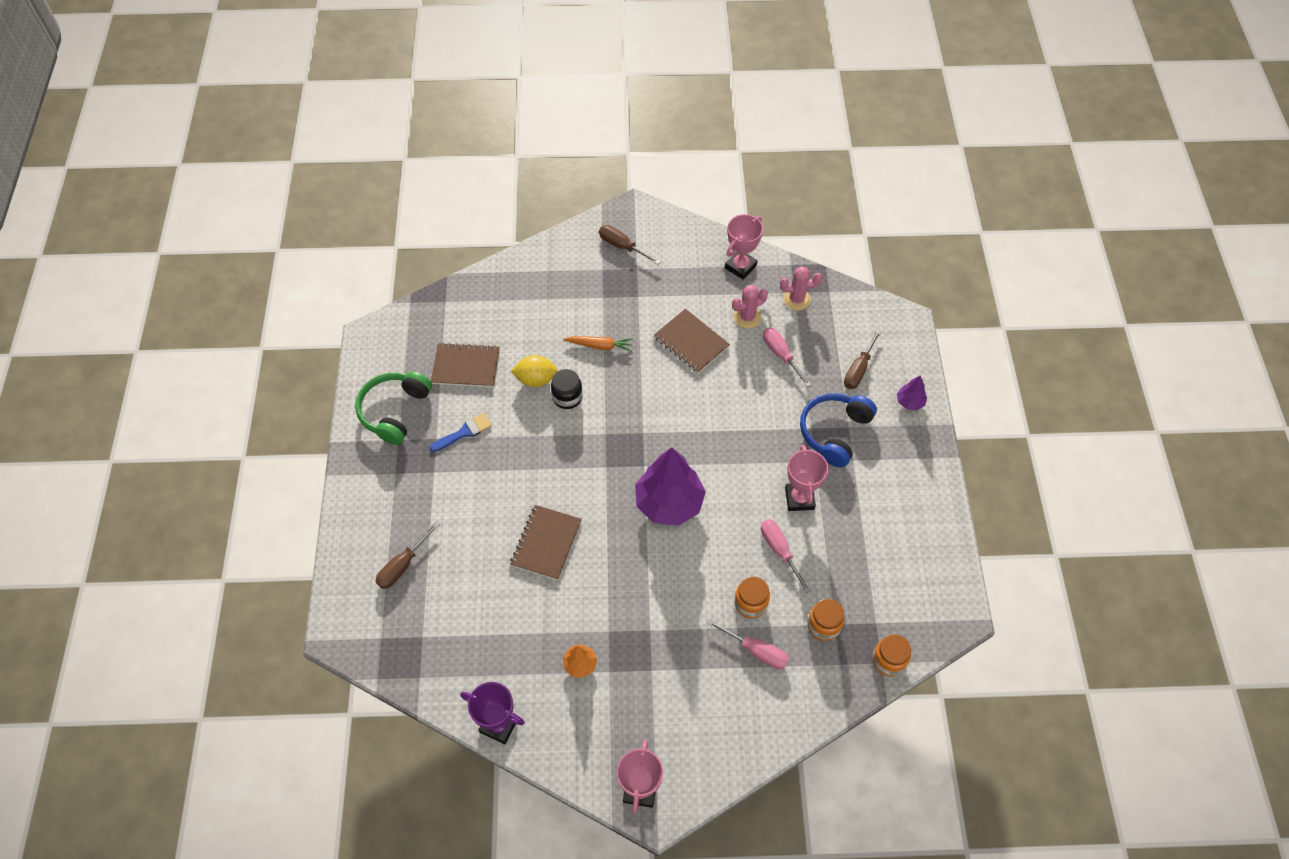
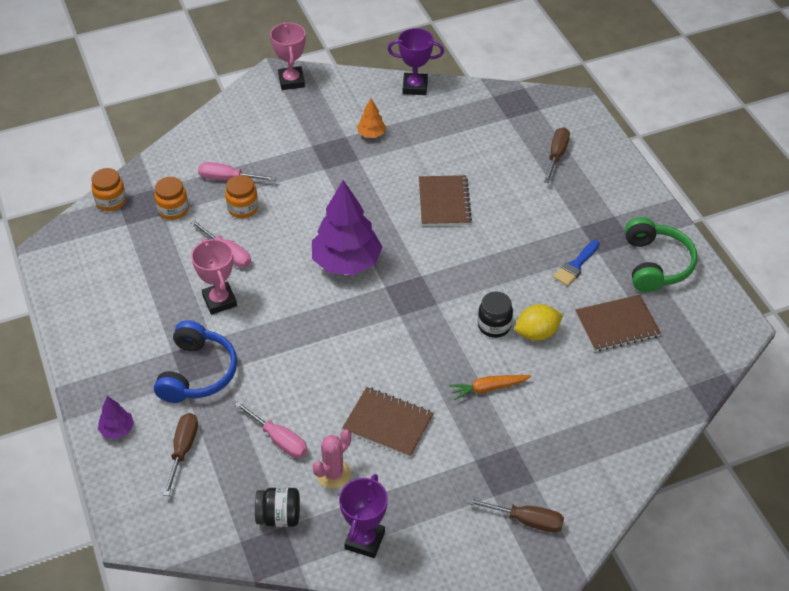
camera: 160 degrees right, 10 degrees down
(740, 266) = (364, 540): pink trophy -> purple trophy
(797, 299) = (279, 516): pink cactus -> black jar

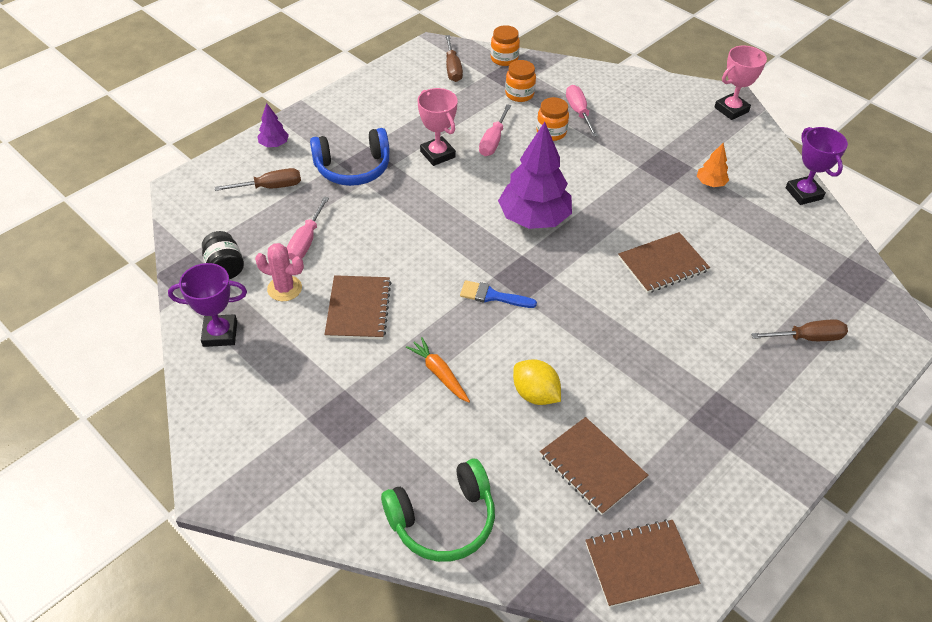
camera: 65 degrees right, 0 degrees up
(219, 301) = (437, 154): pink trophy -> pink trophy turned 75 degrees counterclockwise
(494, 326) = (524, 354): black jar -> none
(526, 520) = (287, 455): brown screwdriver -> brown screwdriver (452, 68)
(575, 265) = (655, 402): blue brush -> blue brush (493, 296)
(655, 264) = (711, 482): green headphones -> green headphones (443, 519)
(704, 330) = (640, 564): none -> brown notebook

